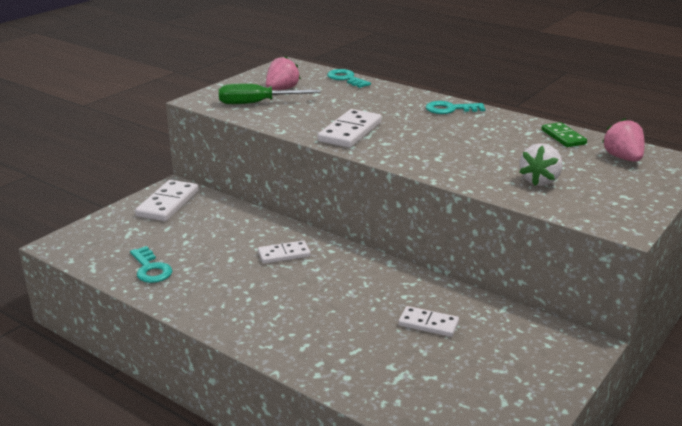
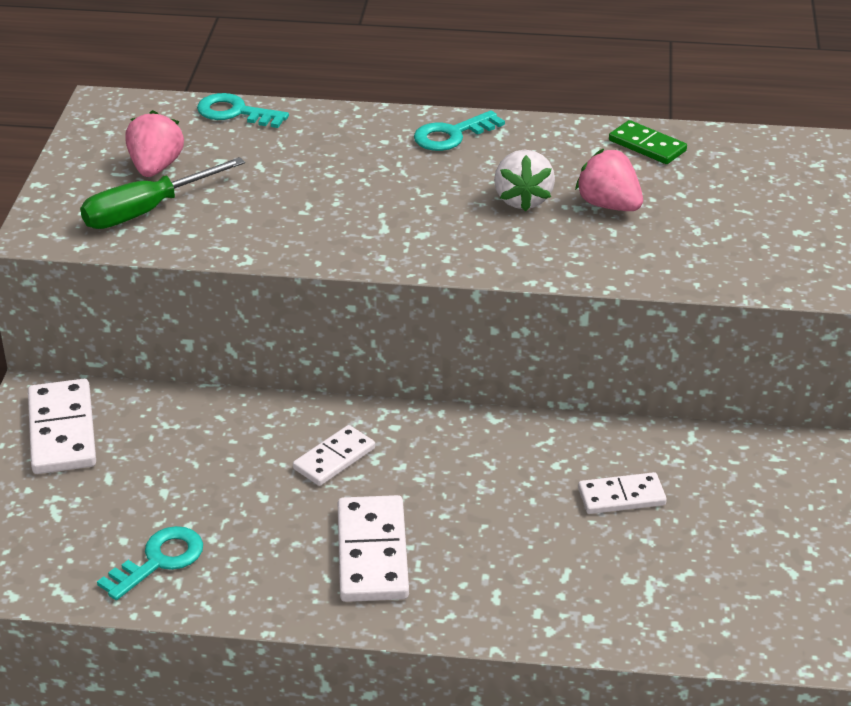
camera: 30 degrees left, 10 degrees up
(150, 269) = (159, 560): turquoise key -> turquoise key turned 75 degrees counterclockwise
(350, 132) = (351, 228): white domino -> white domino (372, 553)
(539, 181) = (682, 239): white strawberry -> white strawberry (522, 200)
(623, 158) = (749, 163): pink strawberry -> pink strawberry (609, 205)

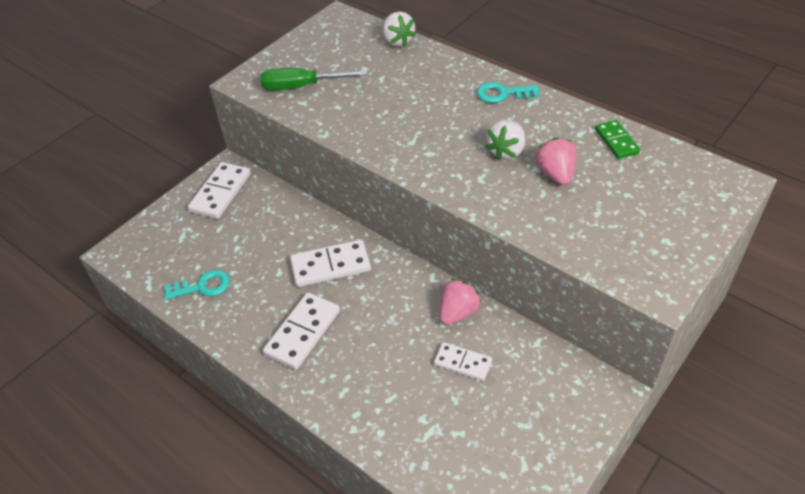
camera: 35 degrees right, 10 degrees up
(155, 167) = (329, 61): pink strawberry -> pink strawberry (458, 312)
(235, 112) = (397, 41): turquoise key -> white strawberry
(334, 459) = (330, 266): white domino -> white domino, size x1.58

